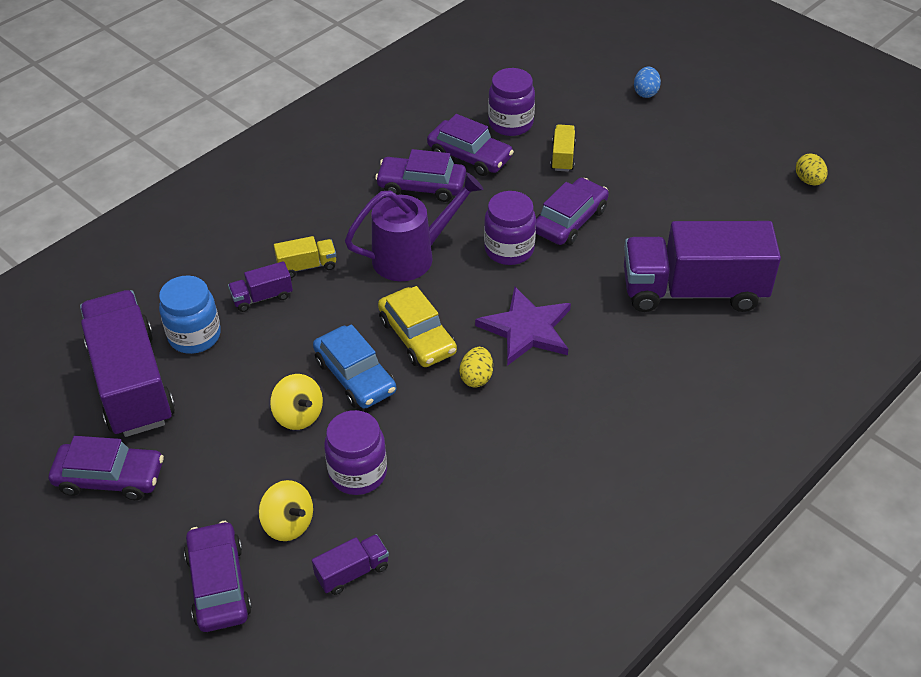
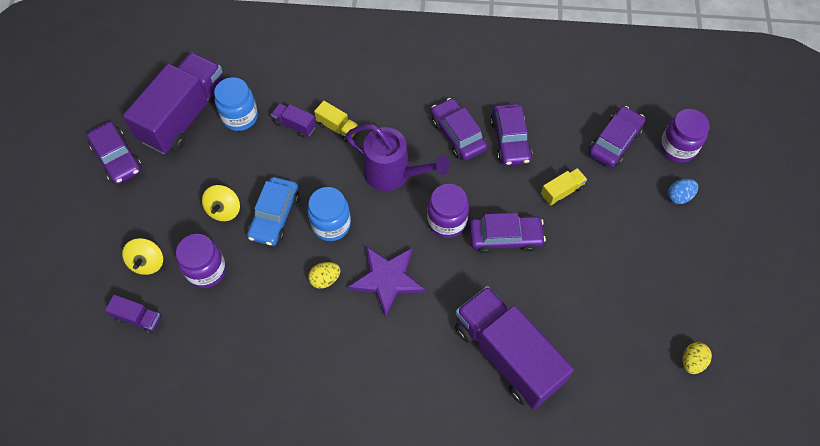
camera: 50 degrees right, 15 degrees up
(219, 584) = (87, 261): purple car -> purple car (614, 142)
(417, 336) = (331, 224): yellow car -> blue jar
(511, 123) = (564, 140): purple jar -> purple jar (677, 148)

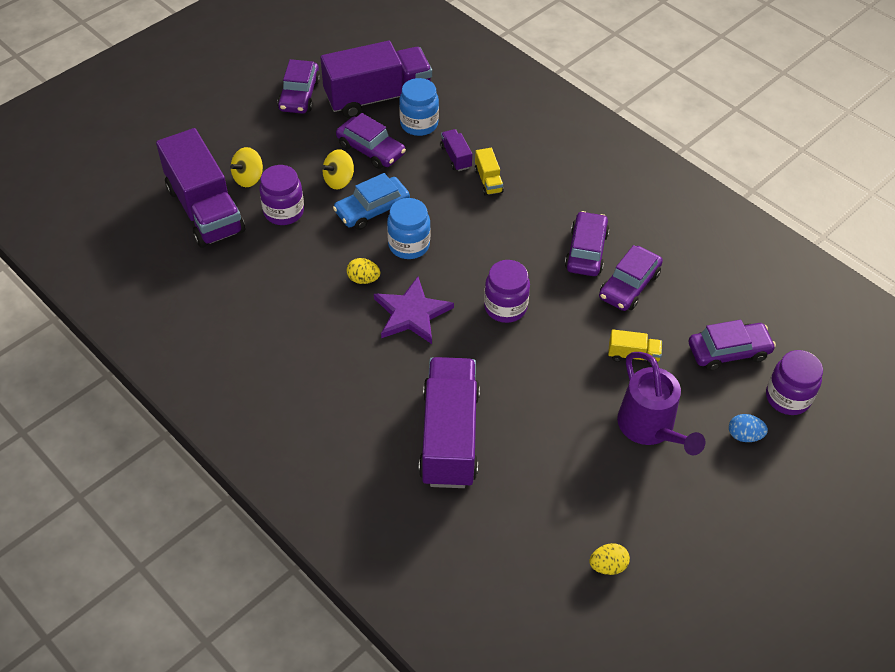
camera: 40 degrees right, 10 degrees down
(138, 318) = (205, 210): purple truck -> purple truck, size x2.38
(394, 174) = (498, 243): purple watering can -> purple watering can (650, 429)
(505, 237) = (543, 353): purple car -> purple car (371, 149)

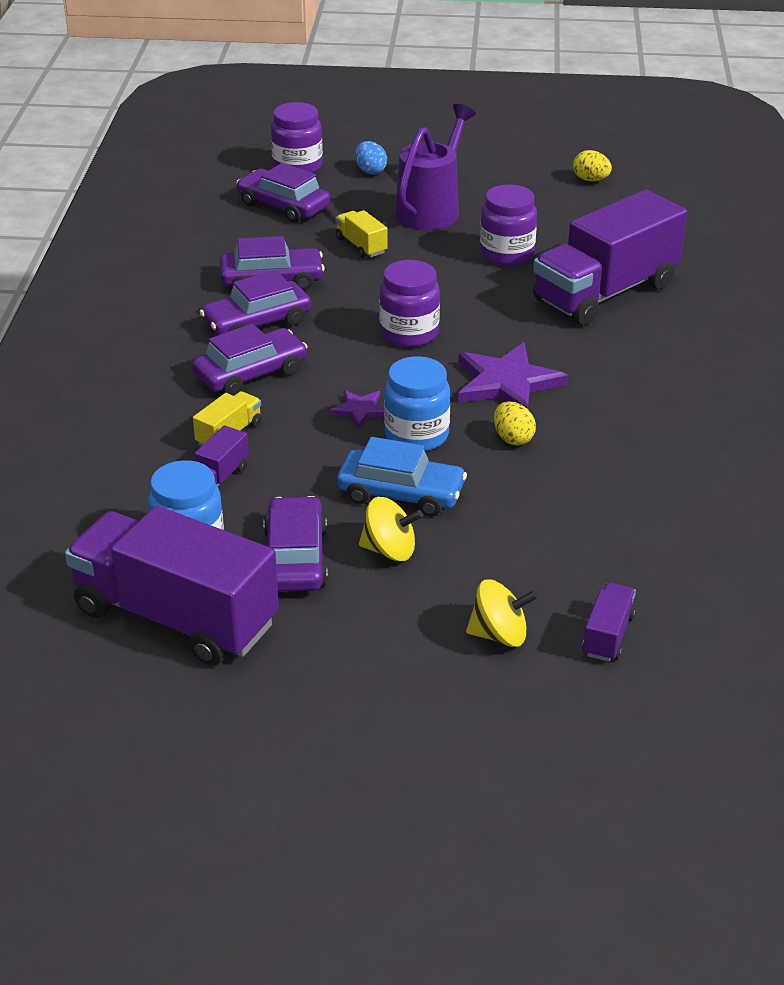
camera: 130 degrees left, 15 degrees down
(205, 210) = (608, 635): purple truck -> purple truck, size x0.42
(284, 212) = (508, 562): purple jar -> purple jar (507, 254)
(299, 95) = (267, 704): purple car -> purple car (251, 373)
(455, 239) = (360, 410): none -> purple star

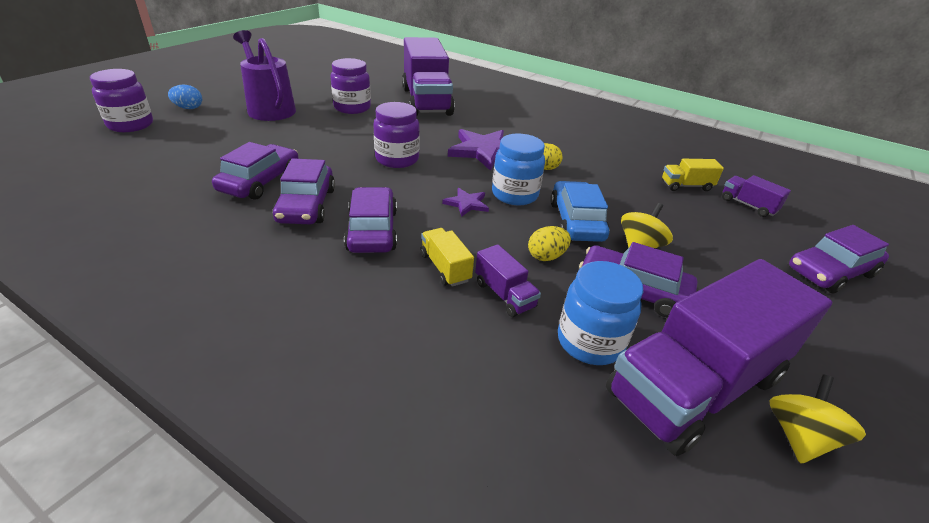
camera: 65 degrees left, 0 degrees up
(283, 206) = (170, 145): purple car -> purple car (830, 272)
(361, 246) = (271, 139): yellow truck -> yellow truck (686, 186)
(401, 493) = (576, 221): blue car -> blue car turned 45 degrees counterclockwise
(499, 635) = (743, 238): yellow spinning top -> yellow spinning top (799, 436)
(590, 180) = (314, 69): yellow egg -> yellow egg (546, 256)

